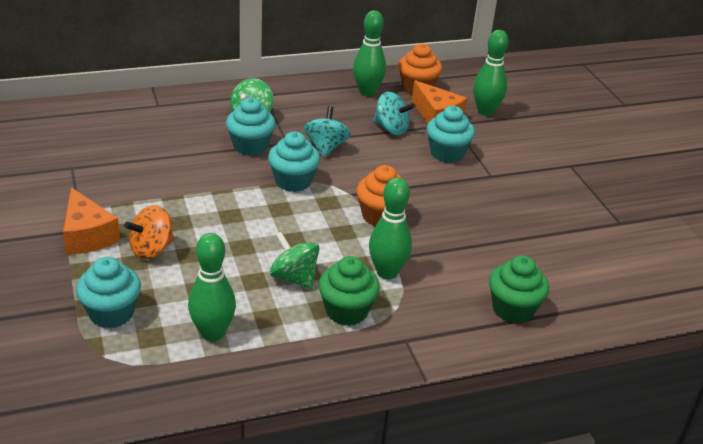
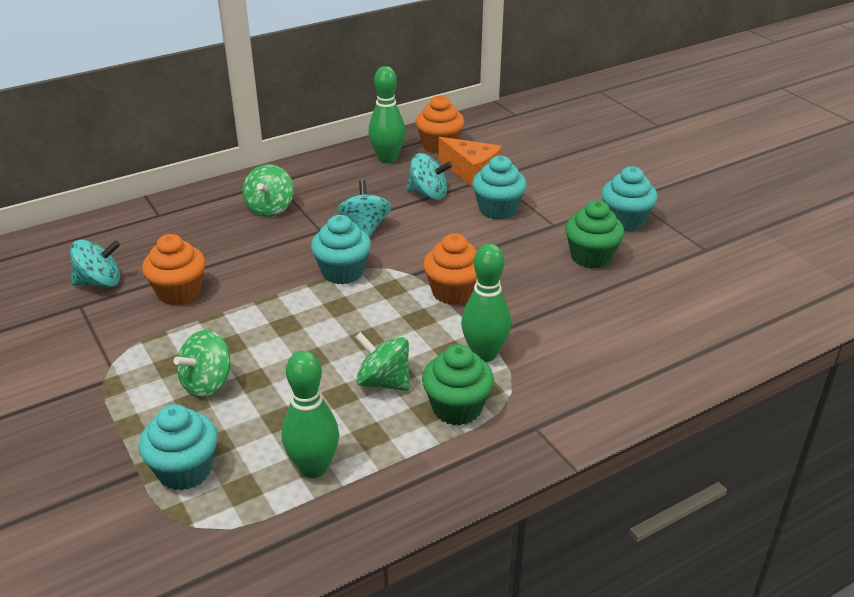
camera: 10 degrees left, 0 degrees up
(87, 235) = (124, 382): orange cheese -> none
(93, 152) = (100, 282): none -> turquoise spinning top
(151, 249) = (207, 383): orange spinning top -> green spinning top
(153, 172) = (179, 292): none -> orange cupcake
(250, 146) = (280, 242): turquoise cupcake -> turquoise cupcake (625, 221)
(485, 111) = (520, 157): green bowling pin -> none
(513, 309) = (635, 367): green cupcake -> green cupcake (591, 257)

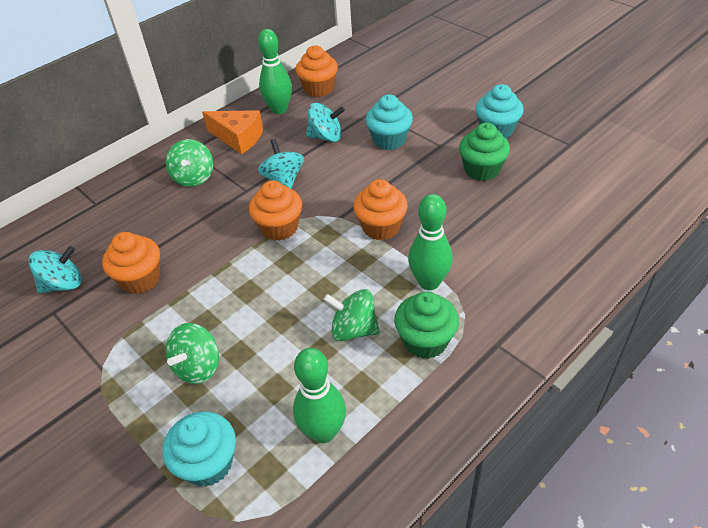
camera: 10 degrees left, 10 degrees up
(342, 272) = (279, 228): turquoise cupcake -> orange cupcake
(471, 172) = (354, 109): orange cheese -> orange cheese (238, 138)

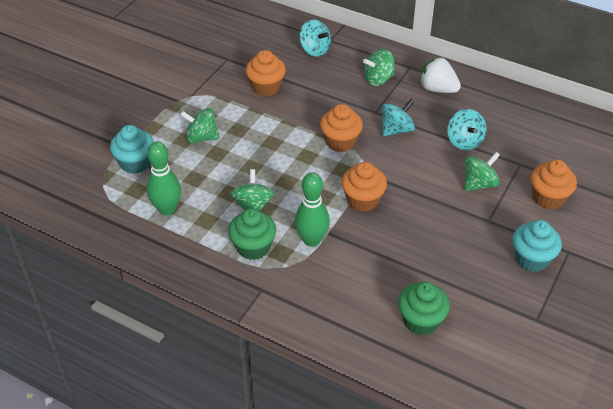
camera: 70 degrees right, 0 degrees up
(63, 284) = (250, 54): turquoise spinning top -> turquoise spinning top (314, 50)
(238, 138) = (437, 89): orange cheese -> white strawberry
(279, 109) = (489, 102): green bowling pin -> none
(319, 89) = (534, 120): orange cupcake -> orange cupcake (548, 198)
(389, 140) = (479, 184): turquoise cupcake -> green spinning top
(482, 170) = (465, 255): green cupcake -> green cupcake (421, 321)

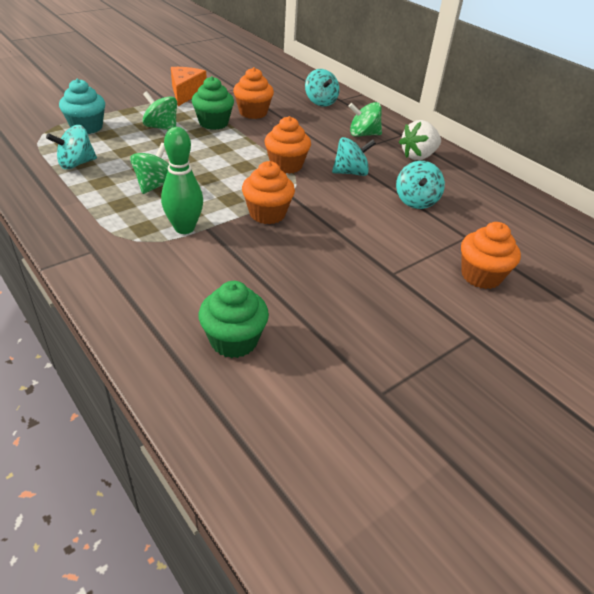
camera: 20 degrees right, 5 degrees down
(167, 209) = (76, 164): green bowling pin -> turquoise spinning top
(185, 84) = (186, 93): none -> orange cheese
(253, 247) = (121, 215): green cupcake -> green cupcake (213, 123)
(437, 89) = (418, 156): white strawberry -> white strawberry turned 90 degrees counterclockwise
(479, 184) = (406, 239): green spinning top -> none
(531, 259) = (420, 327): turquoise cupcake -> none

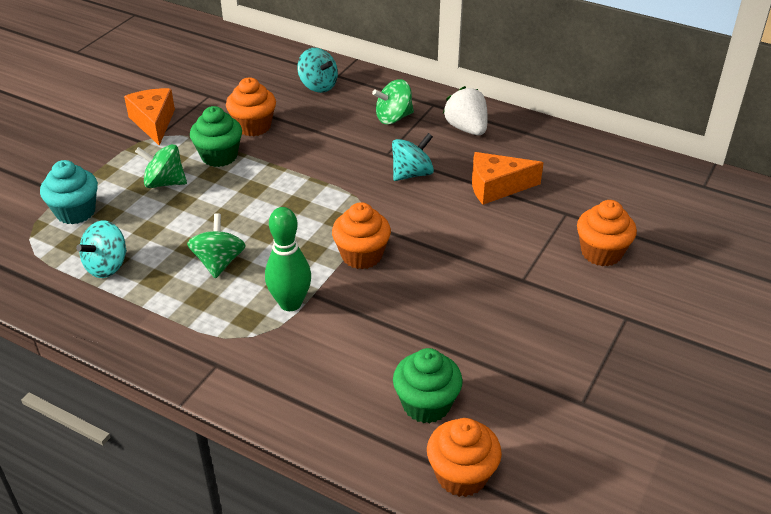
camera: 20 degrees left, 0 degrees up
(286, 165) = (339, 187): orange cupcake -> orange cupcake (461, 475)
(416, 201) = (496, 187): turquoise spinning top -> orange cheese
(418, 156) = (466, 128): white strawberry -> white strawberry turned 120 degrees clockwise

